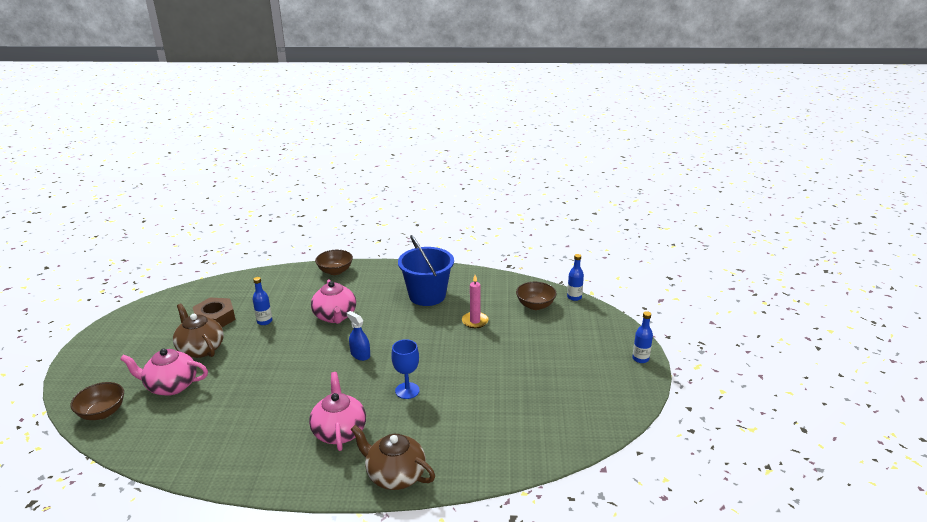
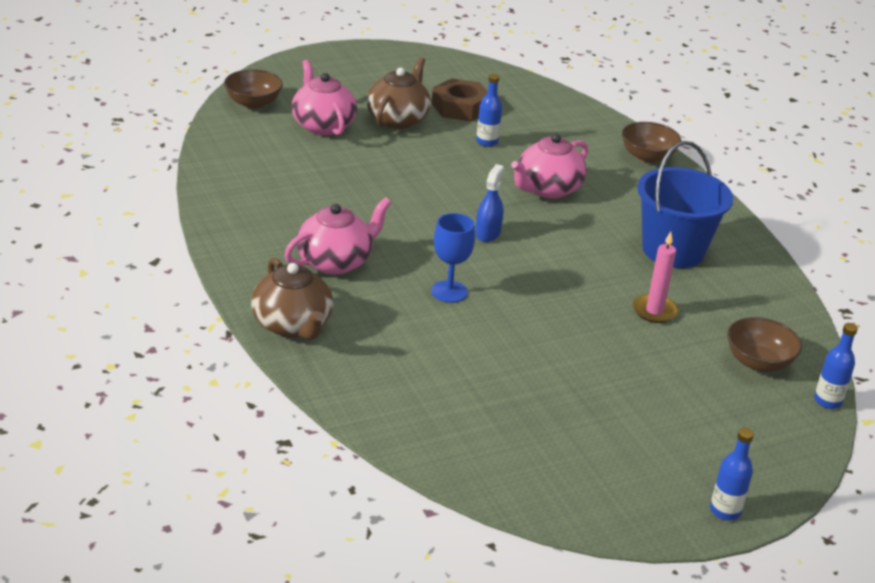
camera: 60 degrees right, 5 degrees up
(395, 475) = (293, 325): brown teapot -> brown teapot turned 150 degrees clockwise

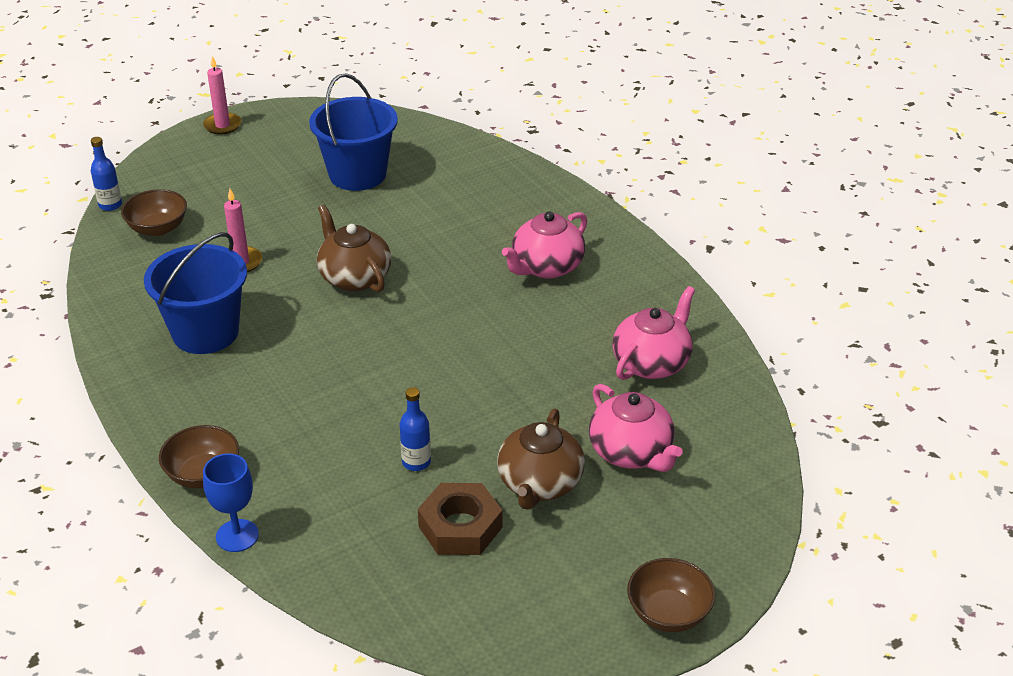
camera: 175 degrees right, 5 degrees up
(253, 103) = (737, 478): brown bowl -> brown bowl (668, 613)
(293, 325) = (560, 205): brown teapot -> brown teapot (354, 277)
(449, 292) = (434, 253): blue goblet -> blue goblet (237, 536)
(488, 233) = (403, 322): blue spray bottle -> none
(530, 401) = (357, 174): none -> blue bucket
(547, 189) = (338, 395): pink teapot -> pink teapot (652, 363)
(725, 511) = (222, 125): blue bottle -> pink candle

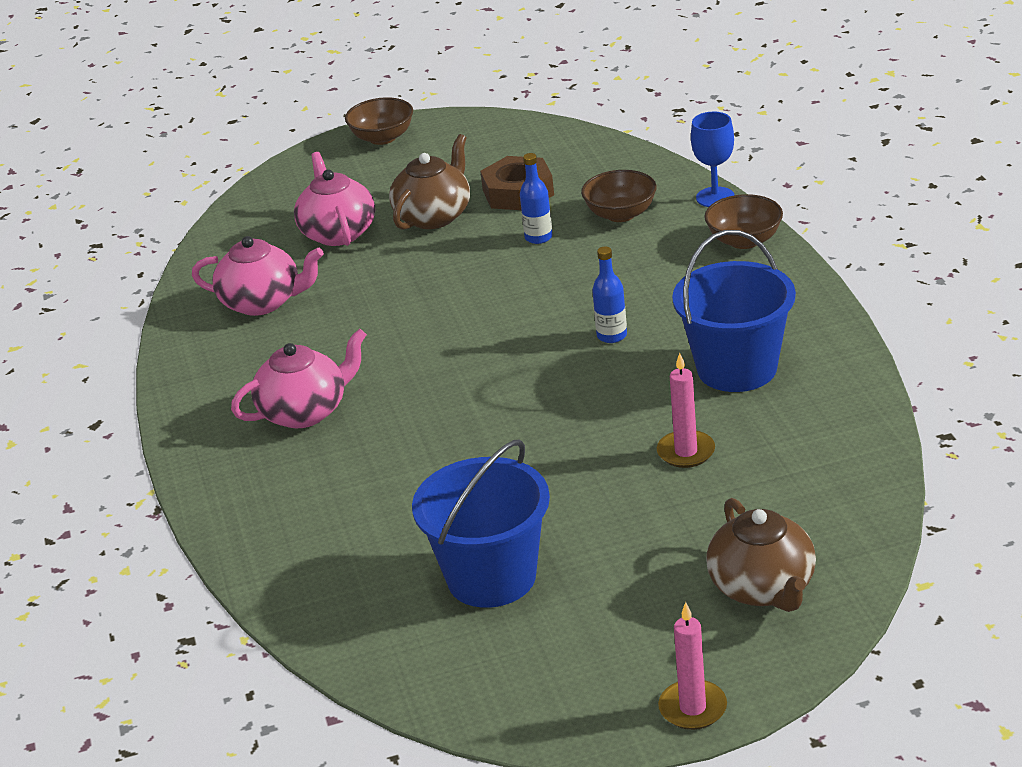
camera: 160 degrees left, 5 degrees down
(110, 205) = (876, 560): blue bottle -> blue bottle (612, 336)
(158, 228) = (801, 513): brown bowl -> brown bowl (620, 214)
(354, 277) = (544, 419): brown teapot -> brown teapot (763, 588)
(652, 363) = (262, 302): pink teapot -> pink teapot turned 135 degrees counterclockwise

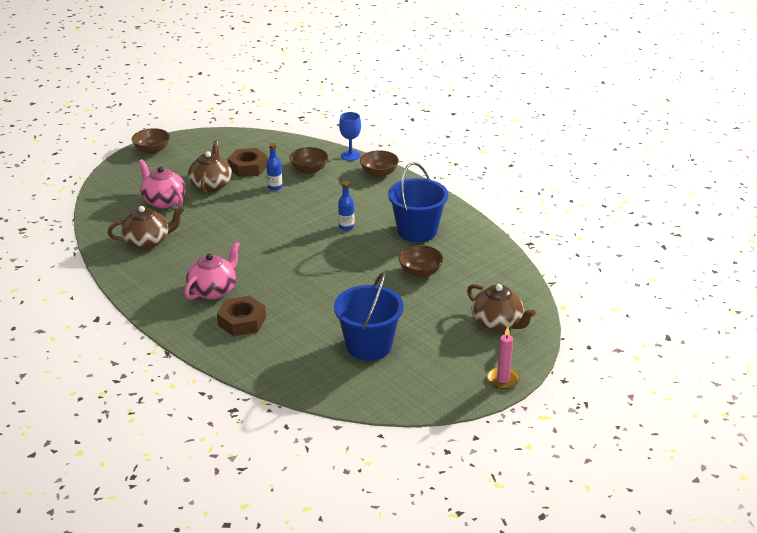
camera: 30 degrees left, 0 degrees up
(262, 302) = (147, 241): pink teapot -> brown teapot
(310, 480) = (242, 321): none -> brown nut
(686, 452) = (420, 272): pink candle -> brown bowl

